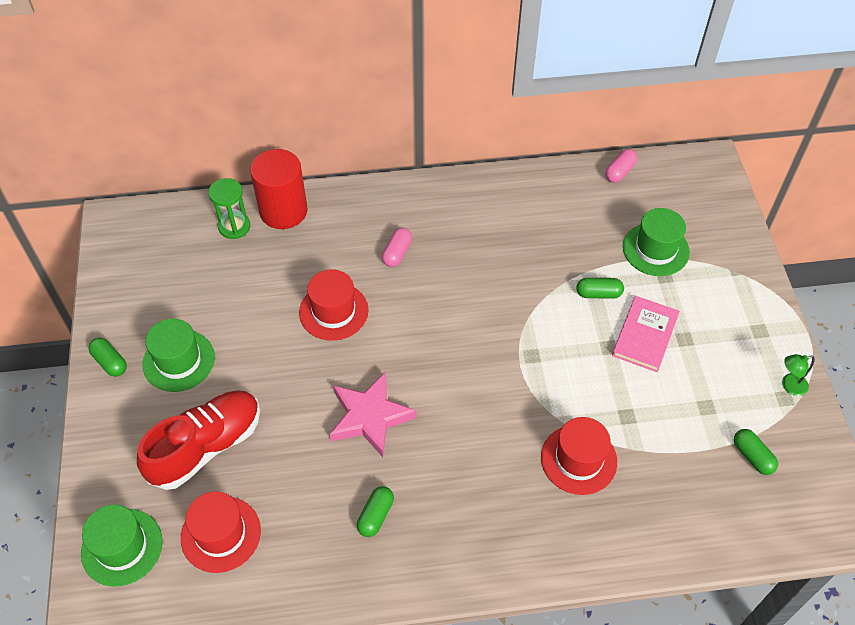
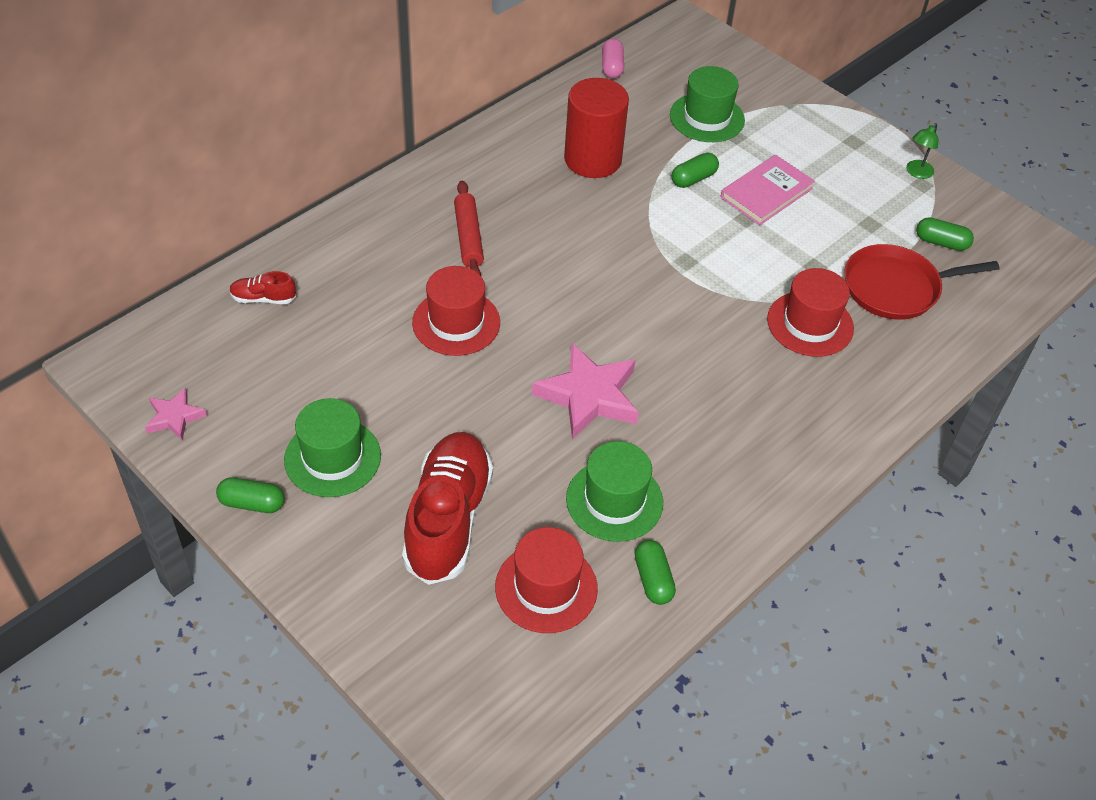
camera: 40 degrees left, 5 degrees down
(118, 278) = (174, 417): none -> pink star
(122, 547) = (453, 666): green hat -> green hat (614, 500)
(234, 227) = (263, 298): green hourglass -> red shoe
(283, 211) = (305, 257): red cylinder -> red cylinder (593, 159)
(375, 516) = (680, 477): green capsule -> green capsule (653, 579)
(397, 253) = (468, 237): pink capsule -> red rolling pin
(645, 335) = (766, 193): pink book -> pink book turned 60 degrees clockwise
(676, 471) = (896, 288): none -> red pan

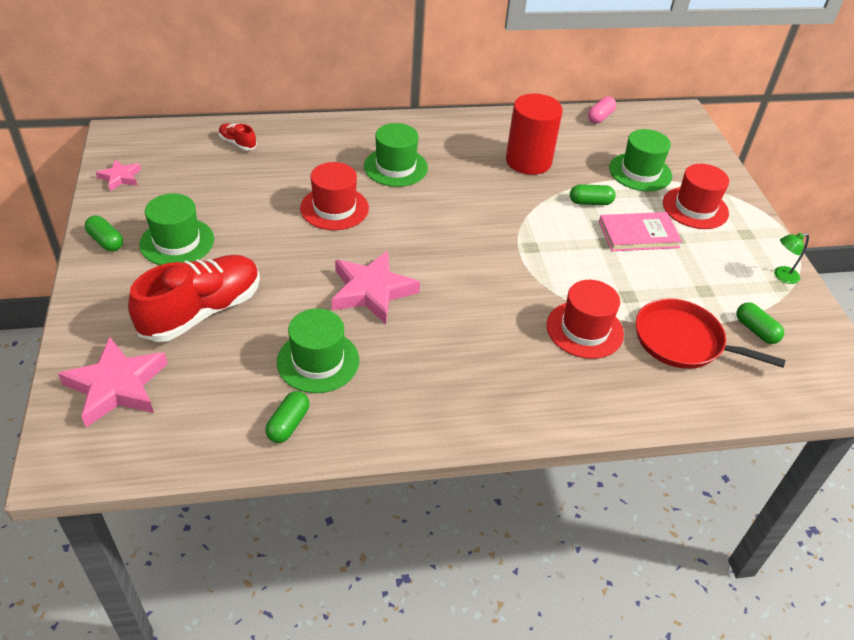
camera: 35 degrees right, 5 degrees down
(452, 649) = (117, 386): none -> pink star
(468, 237) = (395, 167): red rolling pin -> green hat
(546, 588) = (214, 386): red hat -> red hat (695, 208)

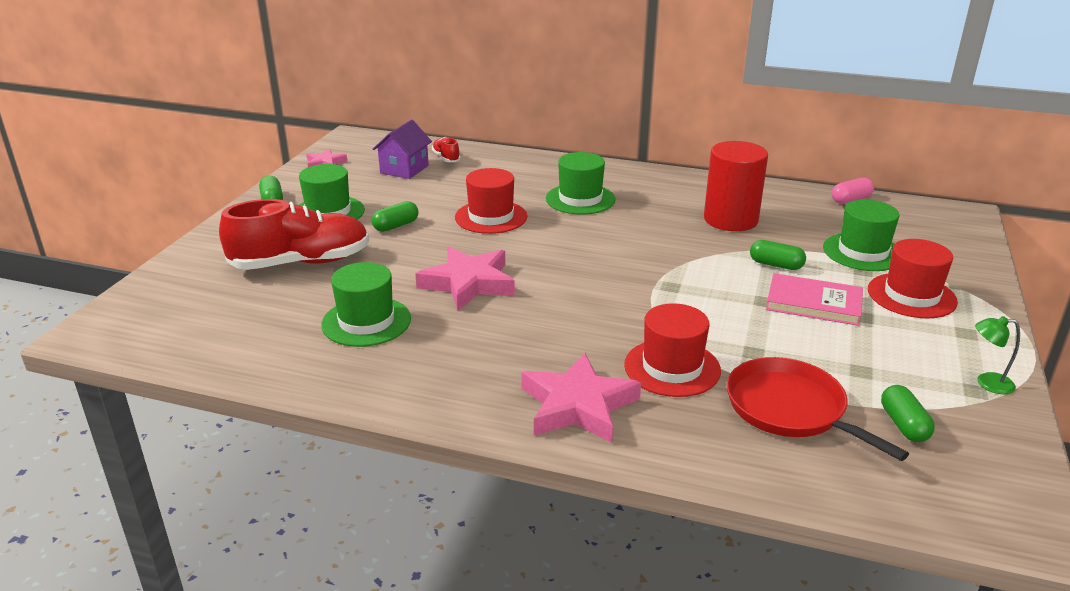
camera: 30 degrees right, 15 degrees down
(117, 386) = (182, 295): pink star -> pink star (578, 405)
(208, 167) = (404, 169): none -> purple house
(288, 424) = (293, 360): green capsule -> green capsule (396, 226)

